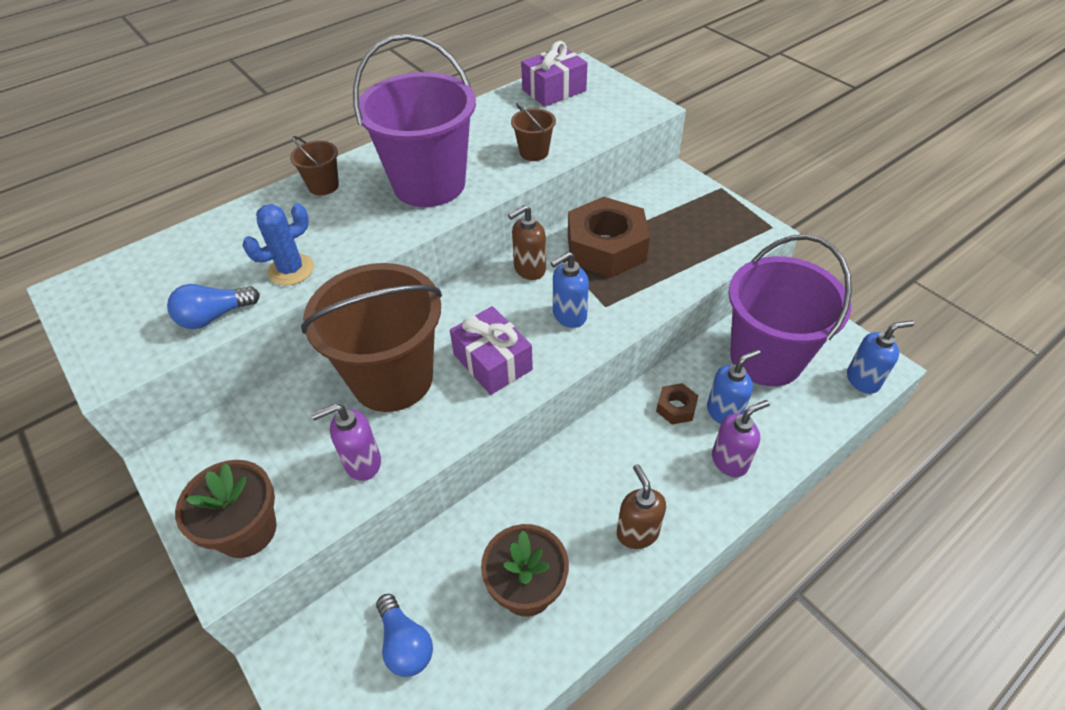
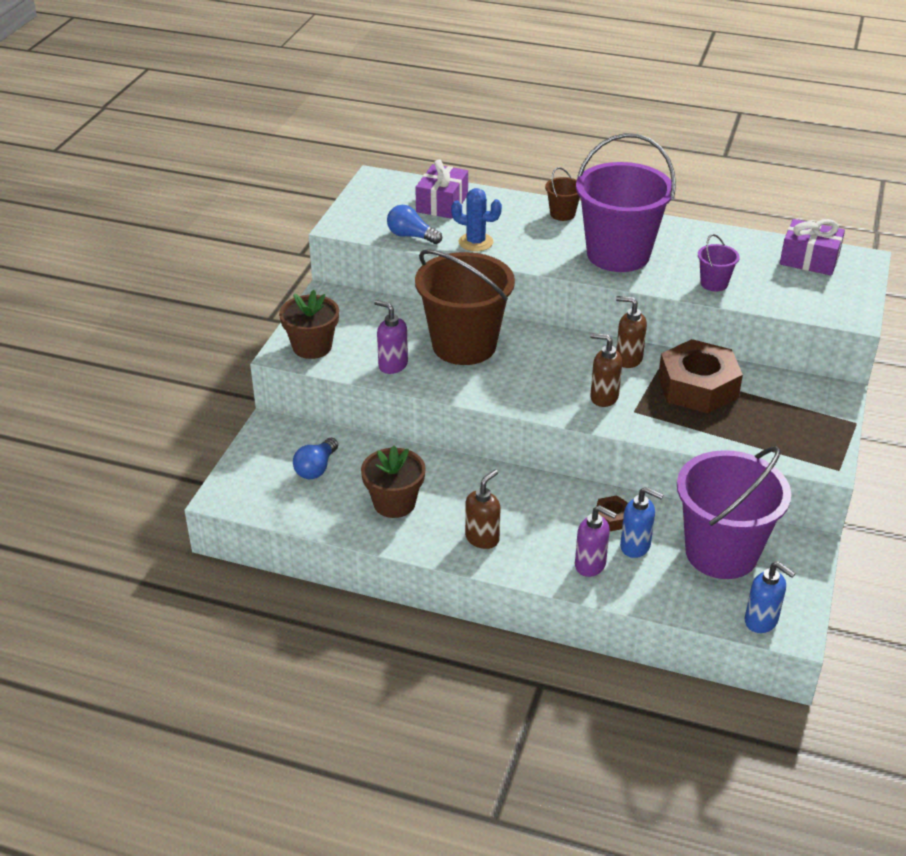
camera: 55 degrees right, 10 degrees down
(492, 362) = (523, 381): purple gift -> purple gift (442, 203)
(534, 152) = (714, 283): brown bucket -> purple bucket
(569, 316) = (603, 397): blue soap dispenser -> brown soap dispenser

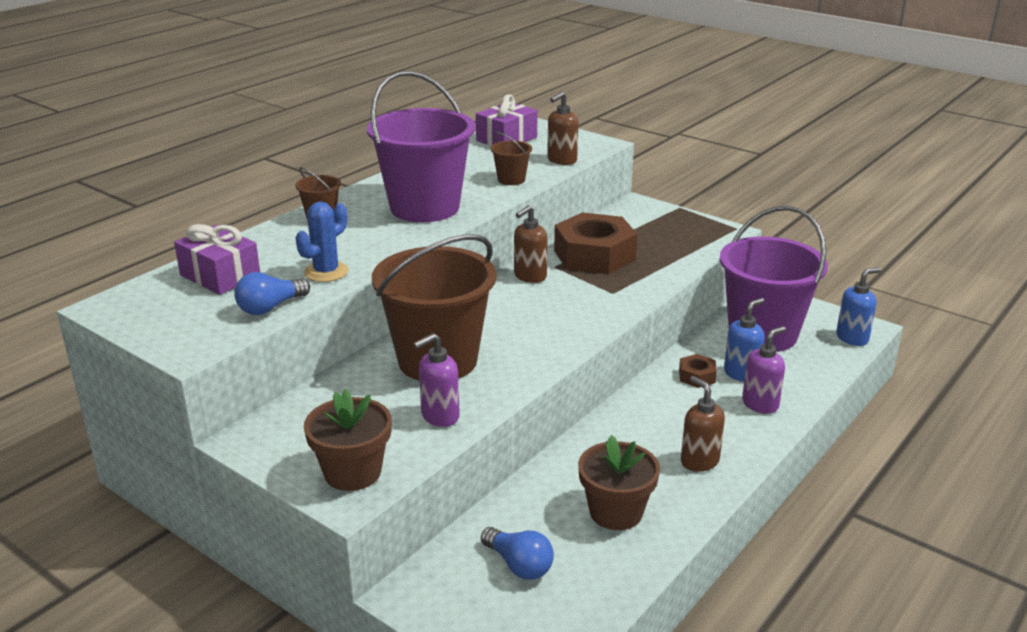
camera: 70 degrees left, 10 degrees down
(603, 397) = (582, 302): brown soap dispenser -> brown soap dispenser (561, 160)
(714, 283) = (511, 179): purple bucket -> brown bucket

